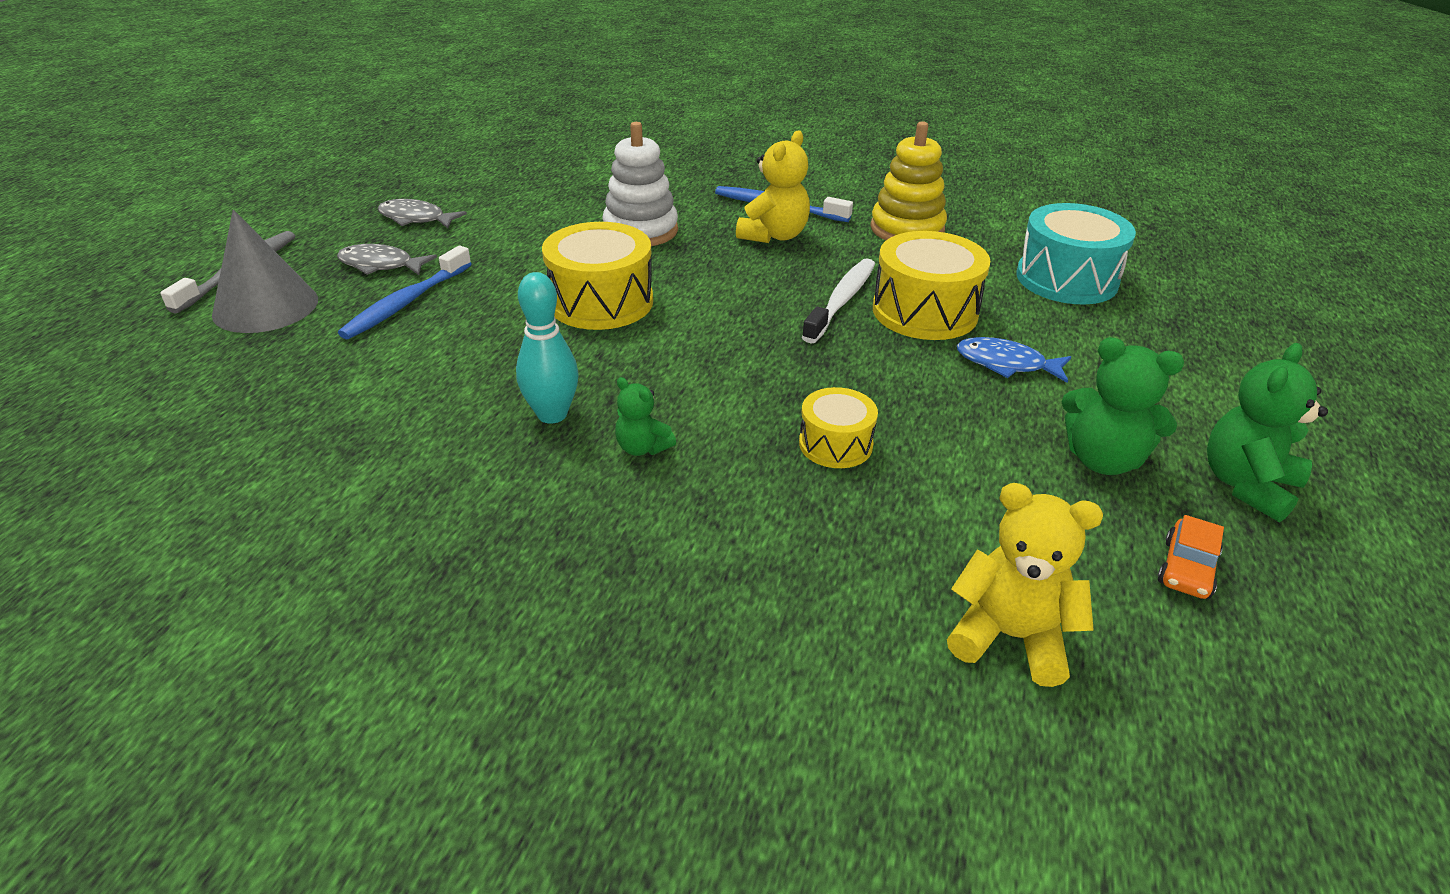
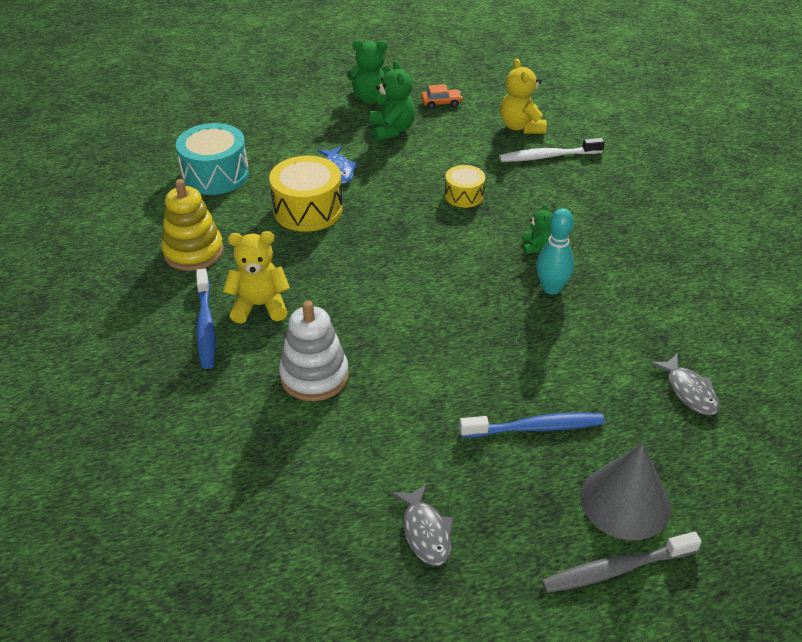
camera: 125 degrees left, 5 degrees up
(380, 265) = (511, 486): grey fish -> grey fish (689, 391)
(601, 302) = (432, 336): yellow drum -> none
(842, 301) = (326, 242): white toothbrush -> white toothbrush (548, 156)

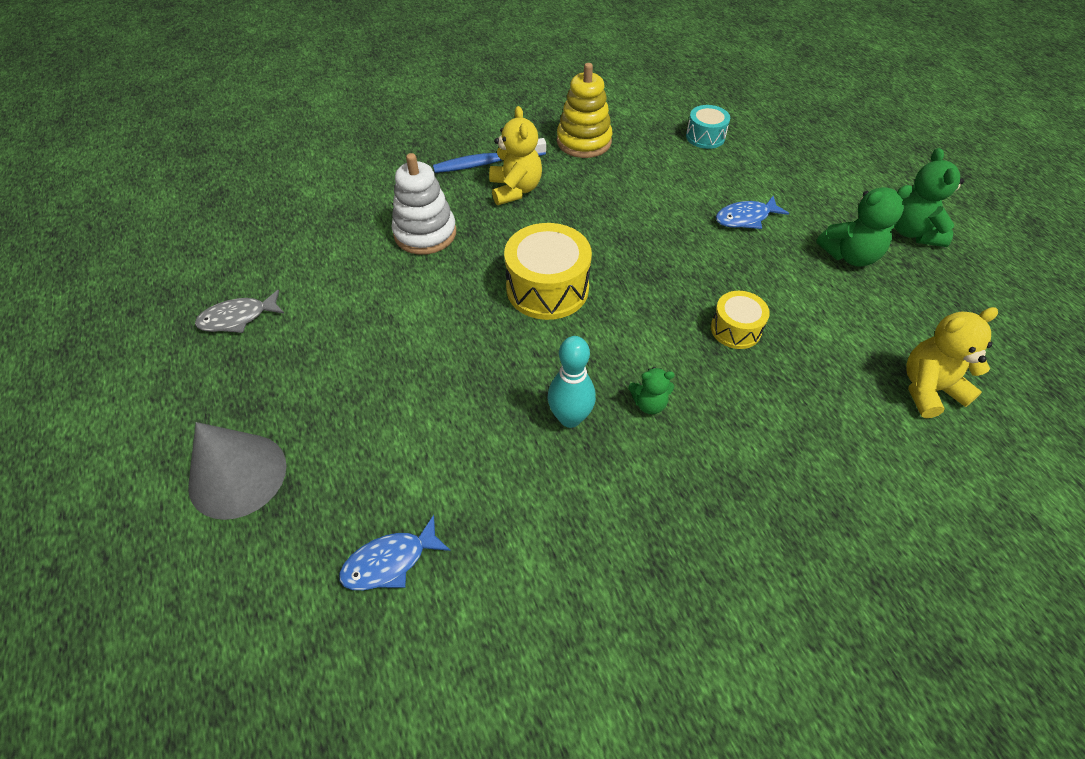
camera: 85 degrees right, 10 degrees up
(215, 175) = (705, 137): turquoise drum -> turquoise drum, size x0.58
(308, 210) = (667, 203): yellow drum -> yellow drum (547, 288)
(441, 103) = (943, 298): orange car -> none
(535, 428) = (347, 398): blue toothbrush -> none
(548, 156) = (864, 421): white toothbrush -> none
(615, 569) = (160, 460): grey toothbrush -> none
(689, 391) = (390, 562): grey fish -> blue fish

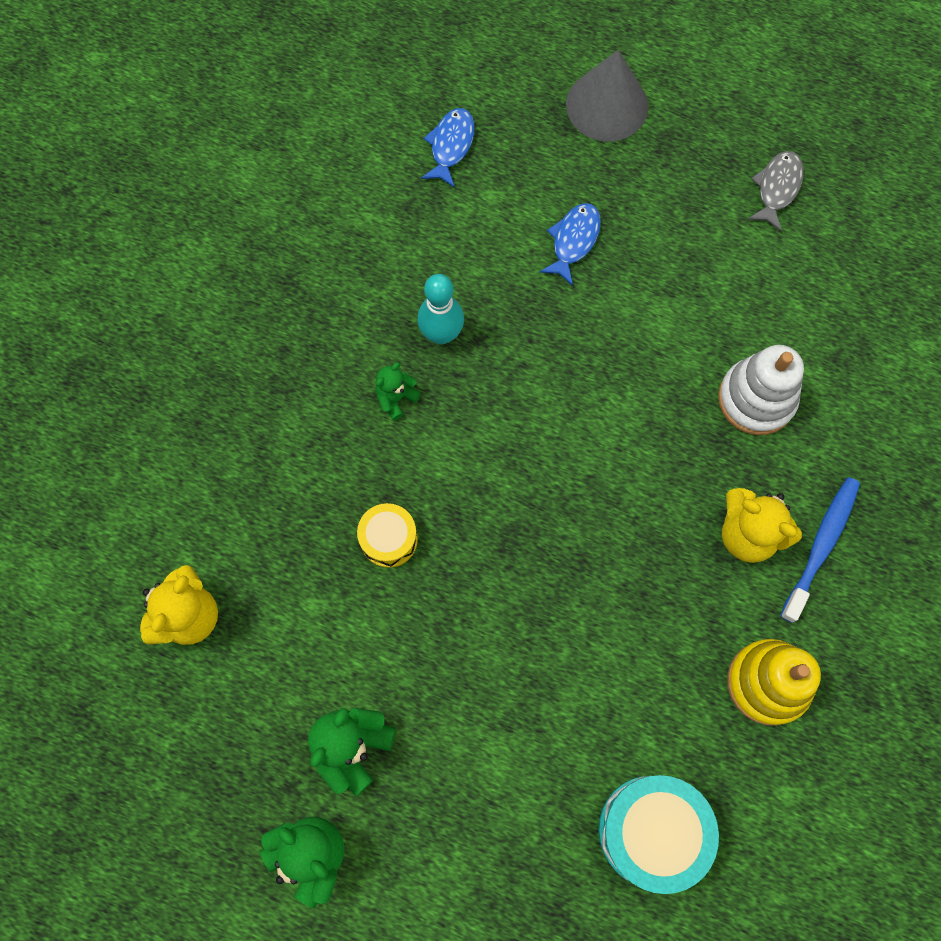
camera: 135 degrees right, 20 degrees up
(547, 288) = (584, 437): yellow drum -> none
(705, 137) = (651, 831): turquoise drum -> turquoise drum, size x1.73
(745, 218) = (492, 711): blue fish -> blue fish (573, 241)

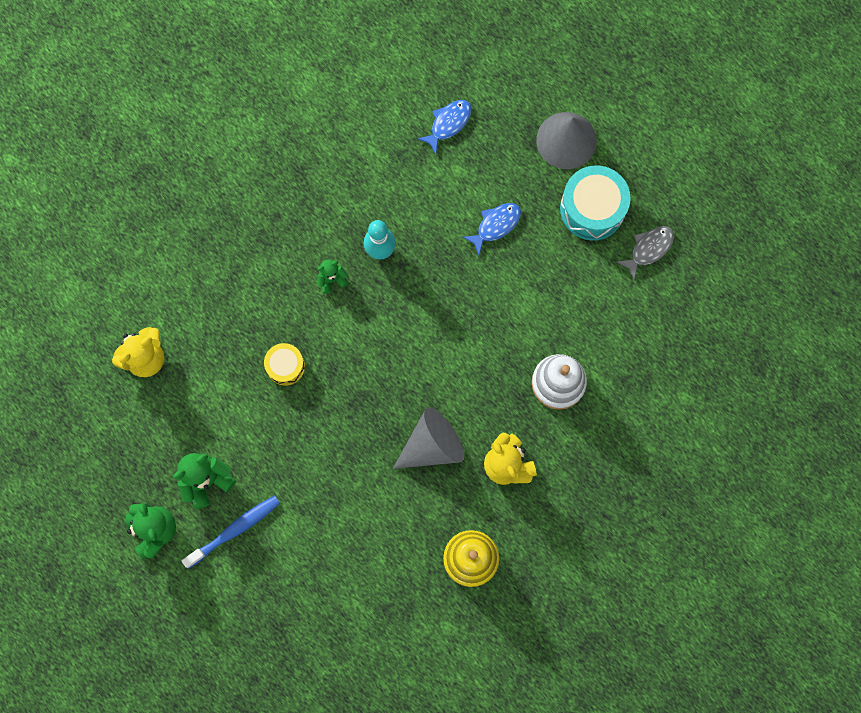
camera: 25 degrees right, 5 degrees up
(637, 554) = (432, 445): none -> grey cone
(651, 831) = (356, 610): turquoise drum -> turquoise drum (592, 209)
(821, 546) = (548, 493): blue toothbrush -> blue toothbrush (235, 530)

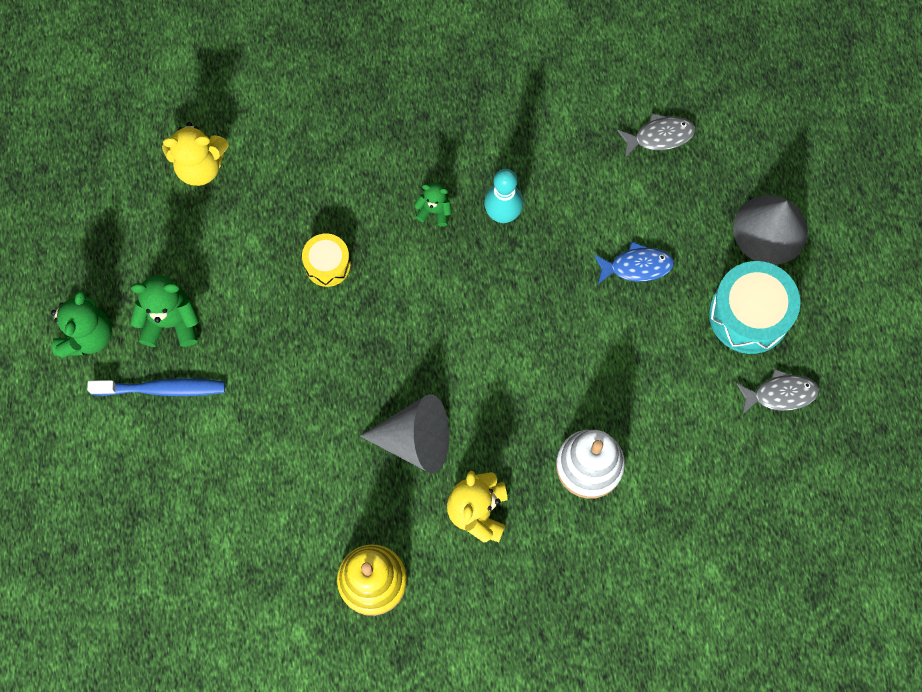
camera: 35 degrees right, 5 degrees down
(448, 123) = (659, 136): blue fish -> grey fish

